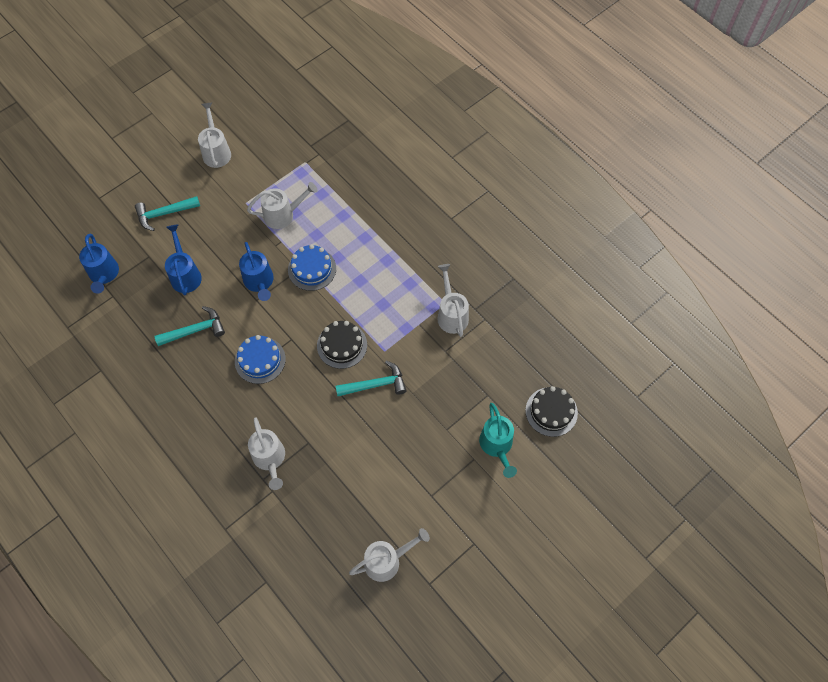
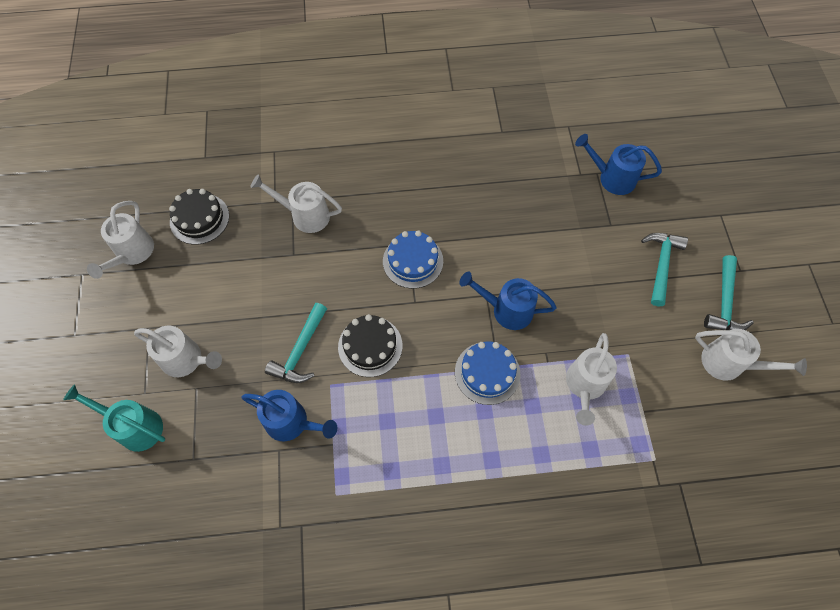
camera: 125 degrees right, 0 degrees up
(185, 274) = (565, 246): blue watering can -> blue watering can (292, 423)
(195, 330) = (490, 223): turquoise hammer -> turquoise hammer (724, 302)
(451, 314) = (316, 491): white watering can -> white watering can (187, 360)
(551, 411) = (114, 517): black cake -> black cake (199, 218)

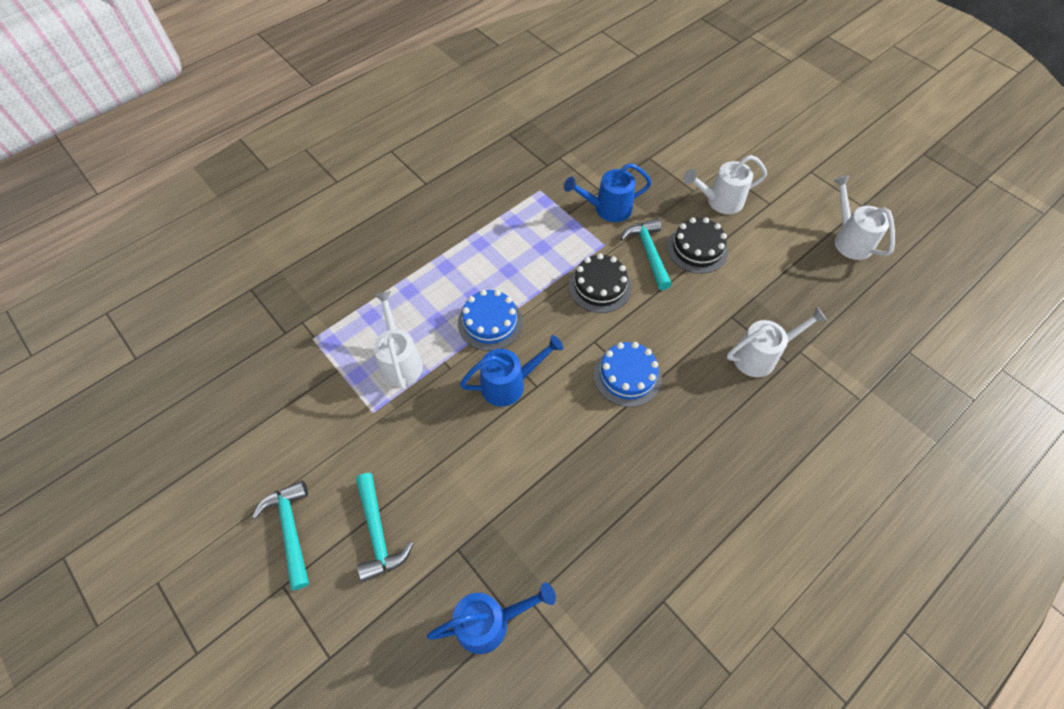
camera: 145 degrees right, 5 degrees down
(134, 426) = (705, 152): turquoise watering can -> none
(199, 218) = (839, 296): black cake -> black cake (697, 249)
(729, 364) = (267, 462): white watering can -> none

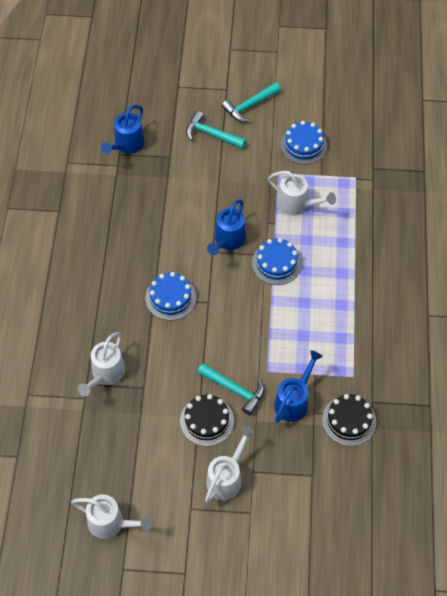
camera: 135 degrees right, 0 degrees up
(291, 530) = (250, 106): turquoise hammer -> turquoise hammer turned 120 degrees clockwise
(307, 419) = (303, 145): none -> blue cake
(599, 286) = (240, 339): black cake -> black cake (349, 420)

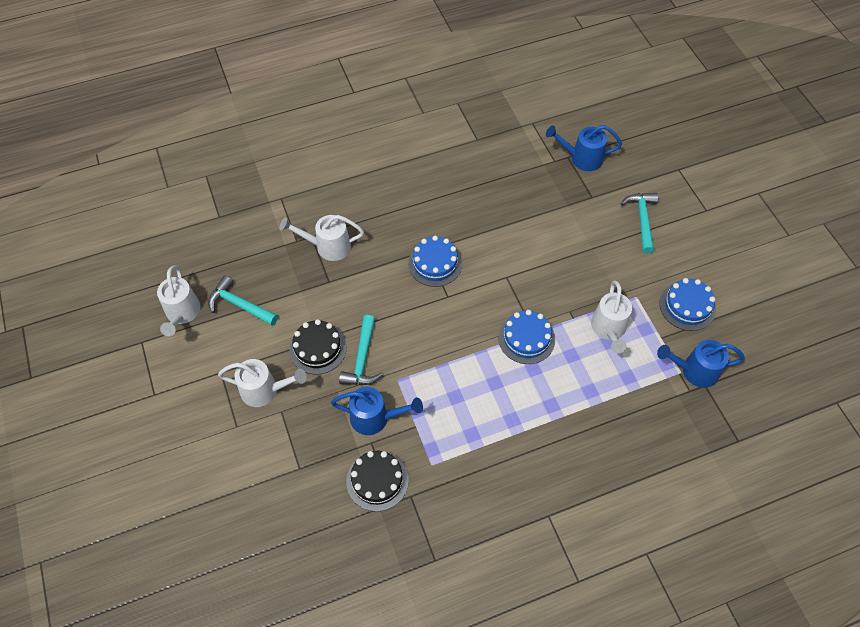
camera: 65 degrees right, 0 degrees up
(228, 241) = (526, 285): blue watering can -> blue watering can (694, 371)
(250, 106) = (701, 238): turquoise hammer -> turquoise hammer (240, 305)

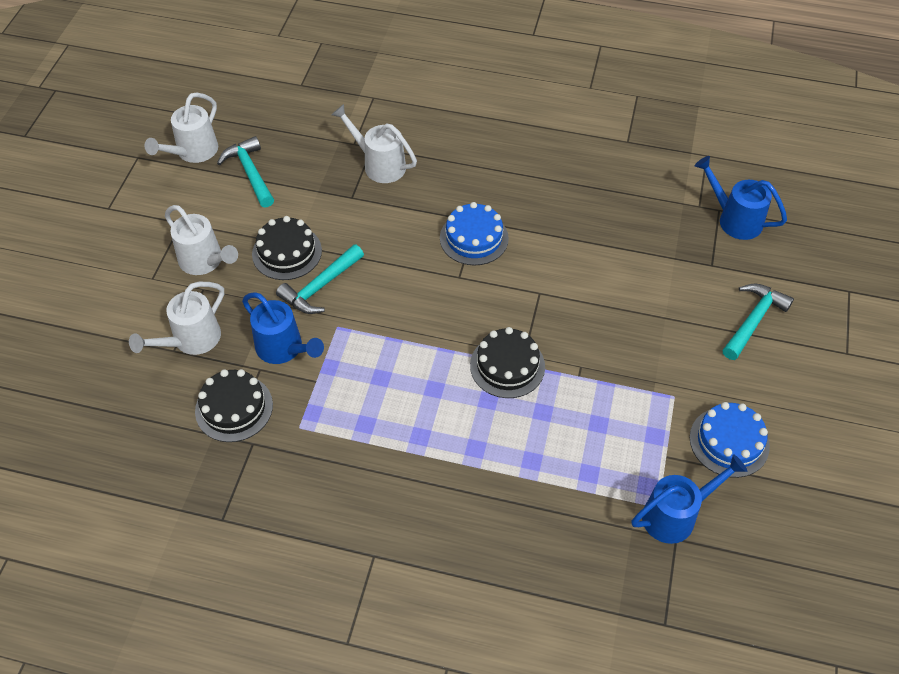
camera: 35 degrees right, 5 degrees down
(526, 338) = (507, 366): blue cake -> black cake
(608, 329) = (610, 411): white watering can -> white watering can (191, 340)
(694, 371) = (676, 515): blue watering can -> blue watering can turned 120 degrees clockwise

